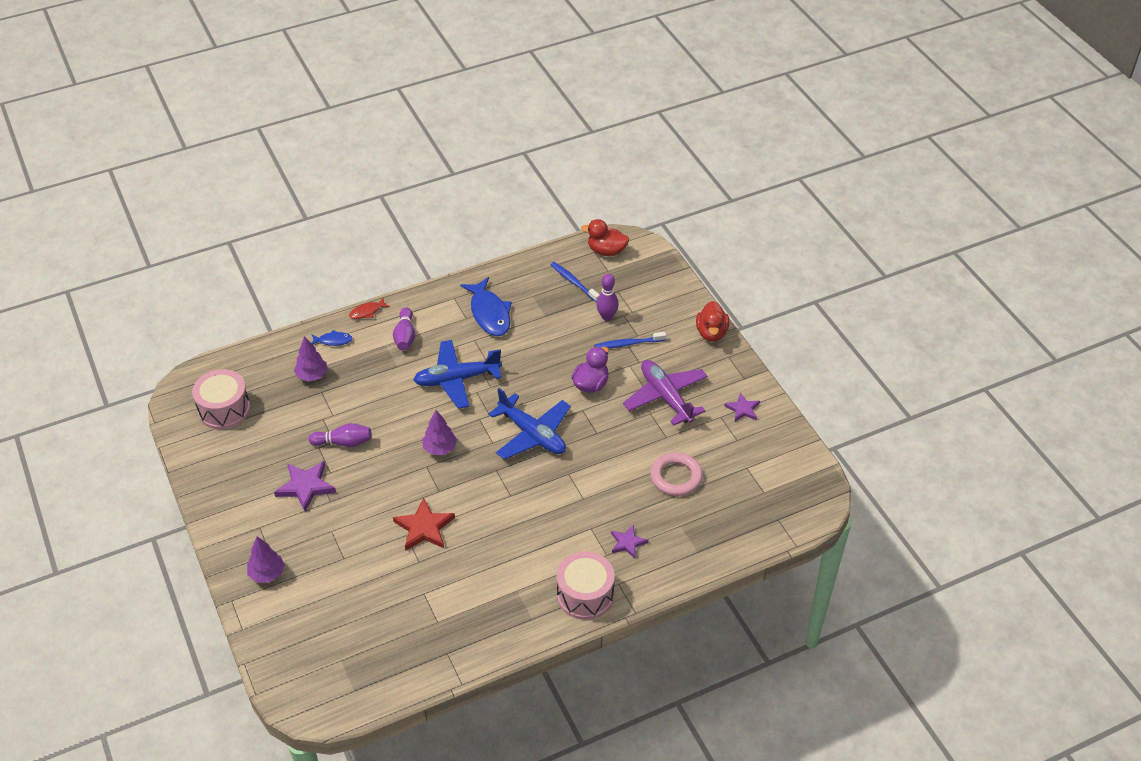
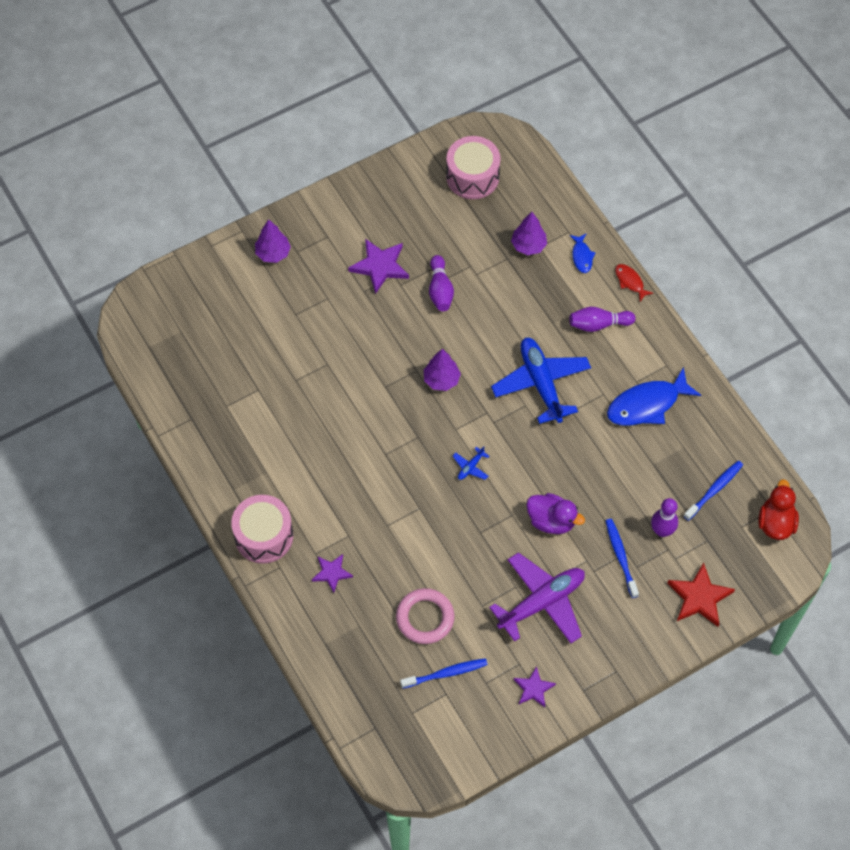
camera: 85 degrees right, 15 degrees up
(424, 528) = (337, 379): red star -> red star (699, 597)
(532, 434) = (470, 467): blue plane -> blue plane, size x0.40
(711, 333) = (652, 651): red duck -> none
(728, 466) = (446, 673): none -> blue toothbrush

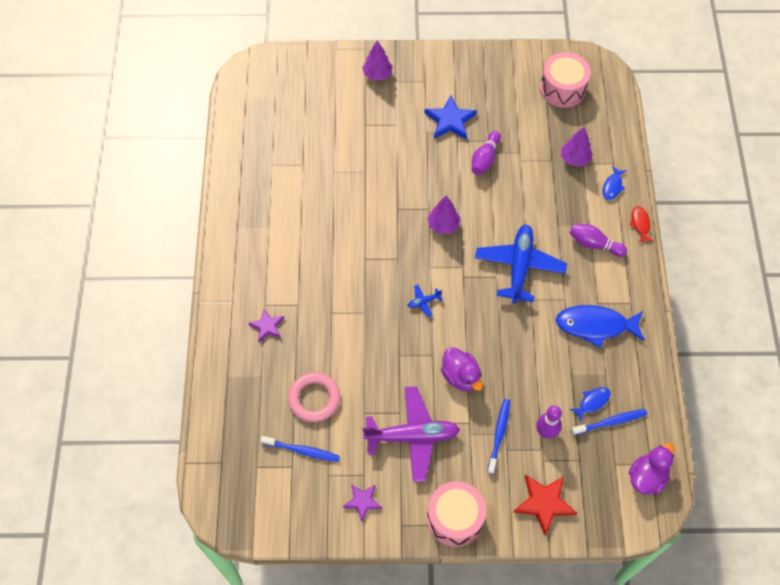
camera: 30 degrees right, 0 degrees up
(264, 536) = (236, 273): pink drum -> pink drum (455, 518)
(380, 266) = (450, 120): purple star -> blue star
(687, 480) = (592, 402): none -> blue fish
(775, 523) = (647, 477): red duck -> purple duck

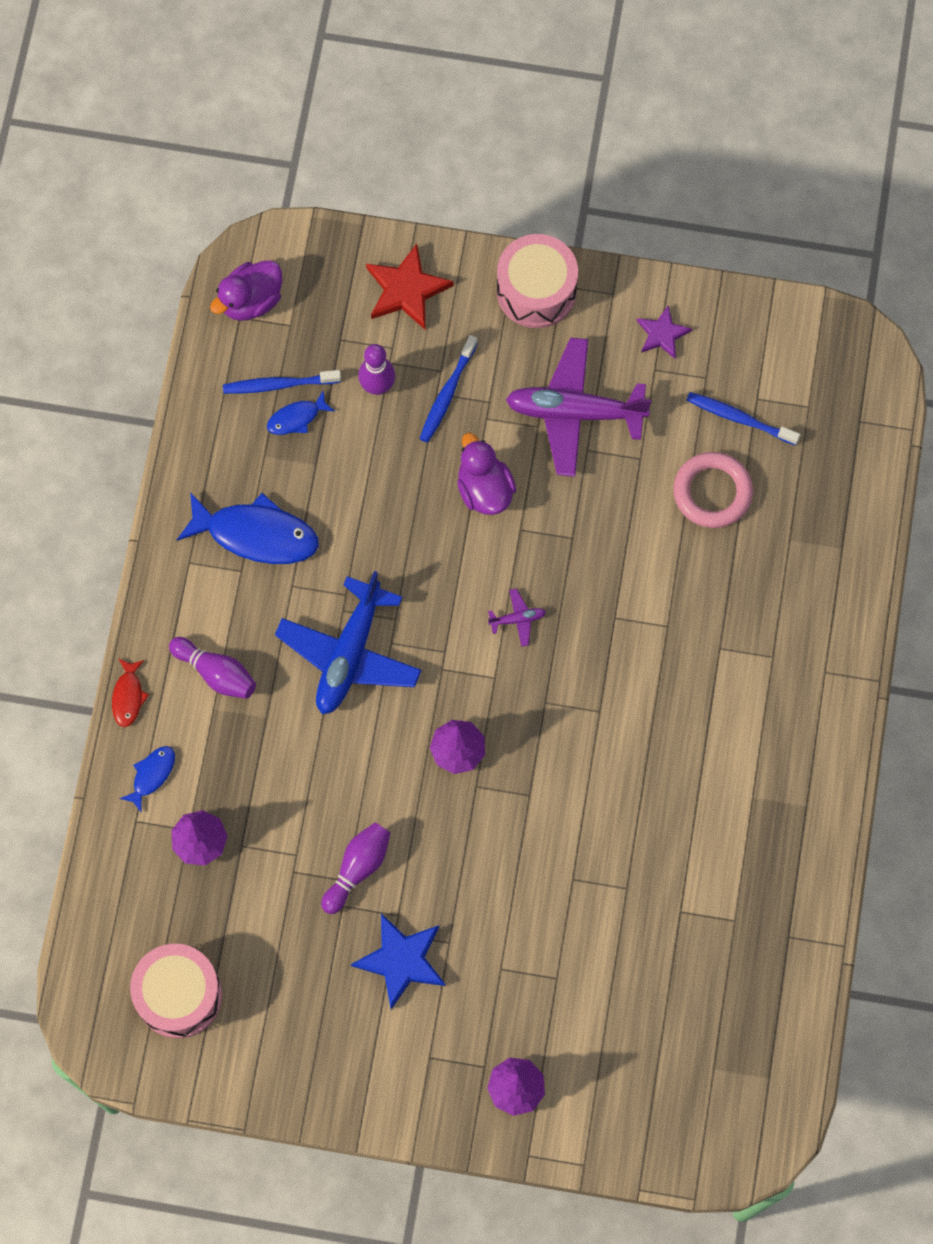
camera: 170 degrees left, 10 degrees up
(267, 326) = (772, 620): purple star -> none
(423, 302) = (517, 619): blue plane -> purple plane

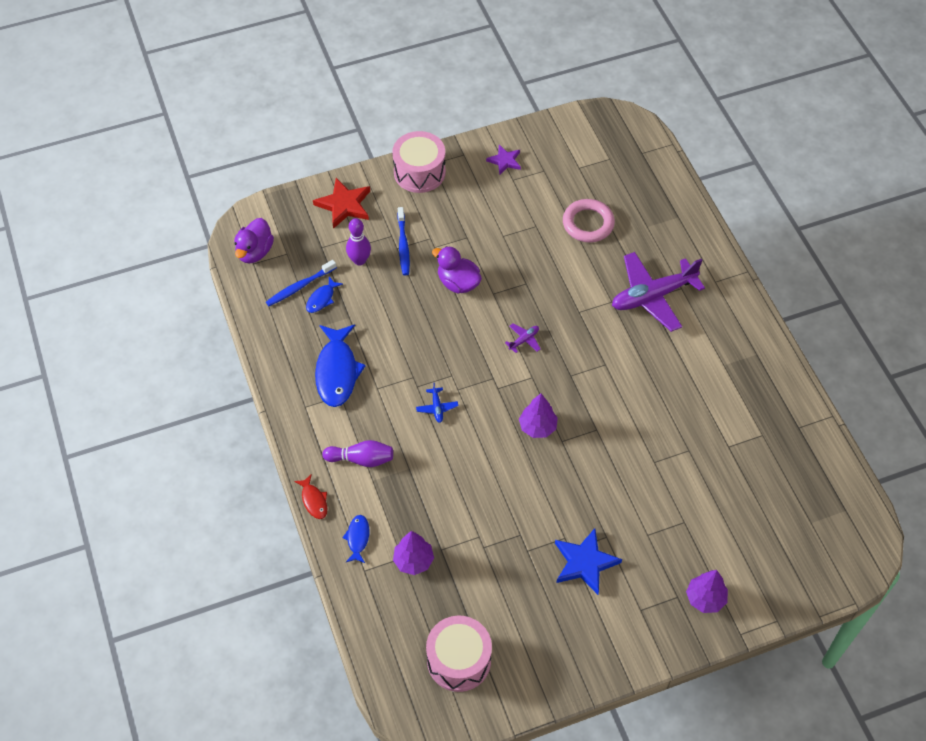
camera: 30 degrees left, 15 degrees down
(256, 534) = (337, 371): blue fish -> blue fish turned 105 degrees clockwise
(349, 654) = (437, 407): blue plane -> blue plane, size x0.40
(358, 868) = (522, 524): purple bowling pin -> none
(575, 412) = (483, 220): purple plane -> purple plane (653, 296)
(739, 418) = (576, 181): blue toothbrush -> none

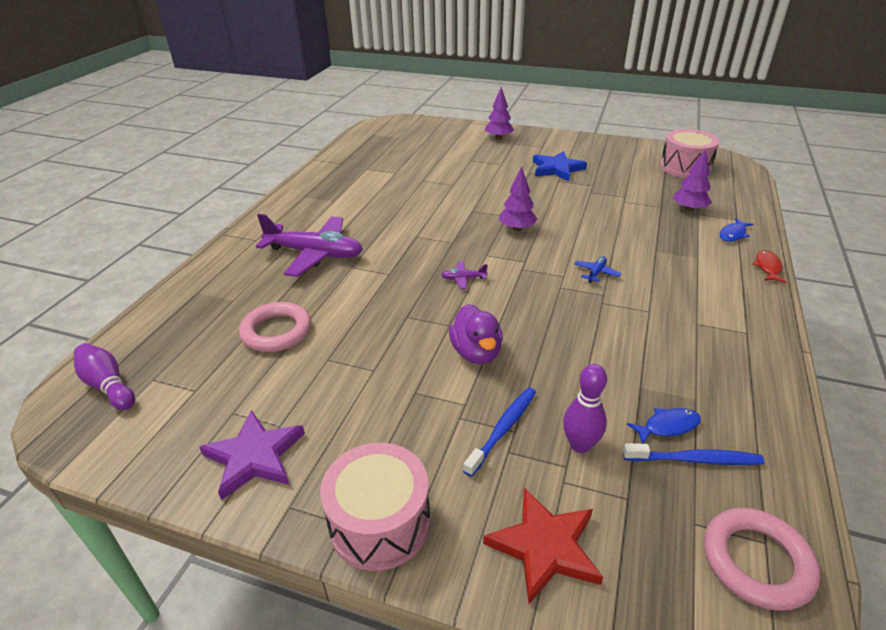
camera: 140 degrees left, 20 degrees down
(255, 252) = (756, 561): purple duck -> pink ring
(337, 371) = (689, 344): blue fish -> none
(361, 459) = (701, 272): purple bowling pin -> purple bowling pin (108, 386)
(505, 161) = (255, 456): purple star -> purple star, size x1.61

